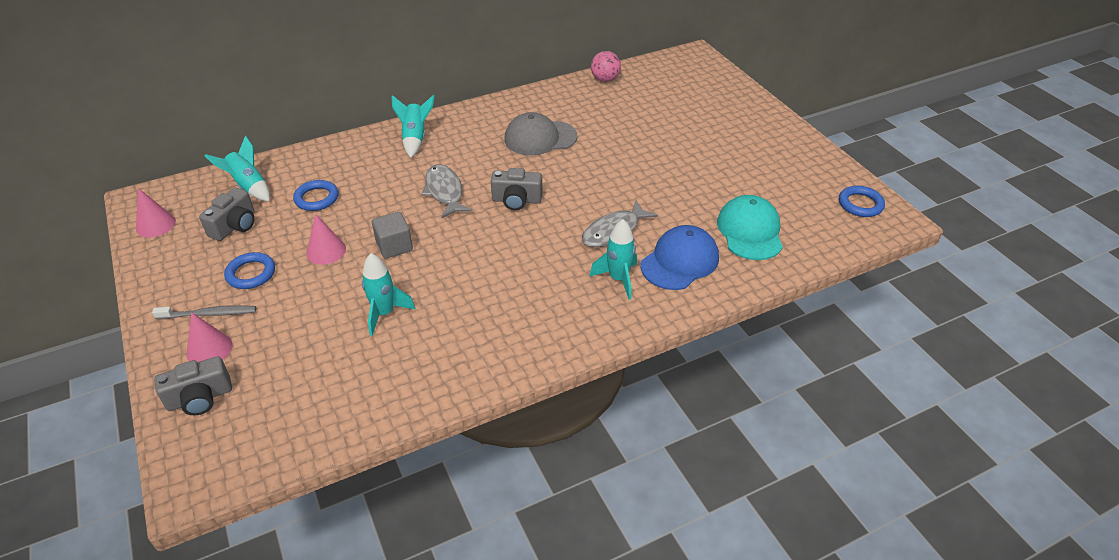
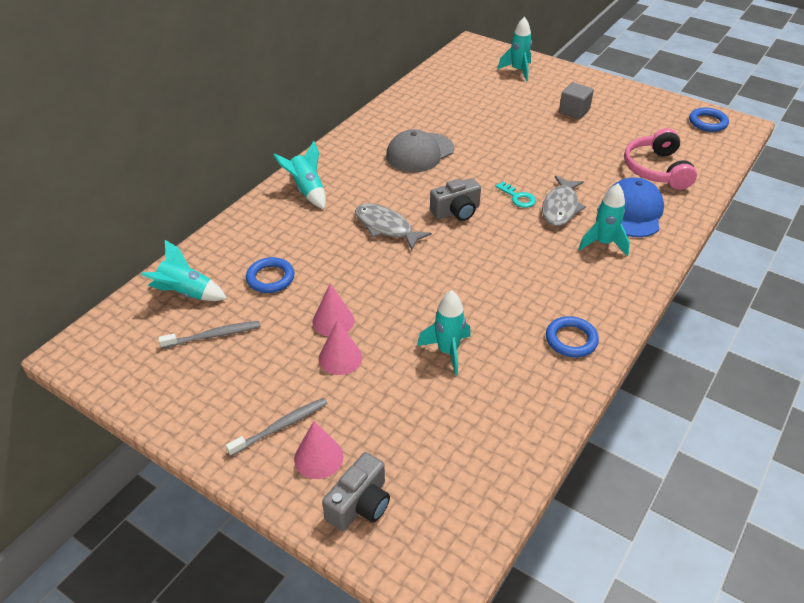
camera: 30 degrees left, 0 degrees up
(155, 225) = (123, 369): pink cone -> pink cone (340, 358)
(235, 226) = (214, 335): grey camera -> grey toothbrush
(251, 273) = (282, 372): blue ring -> blue ring (571, 340)
(394, 246) = (392, 291): grey cube -> grey cube (574, 111)
(584, 208) = (518, 197): none -> turquoise key
(605, 79) = (422, 86): pink ball -> none
(712, 91) = (518, 71): none -> turquoise rocket
(750, 231) = (656, 170): turquoise cap -> pink headphones

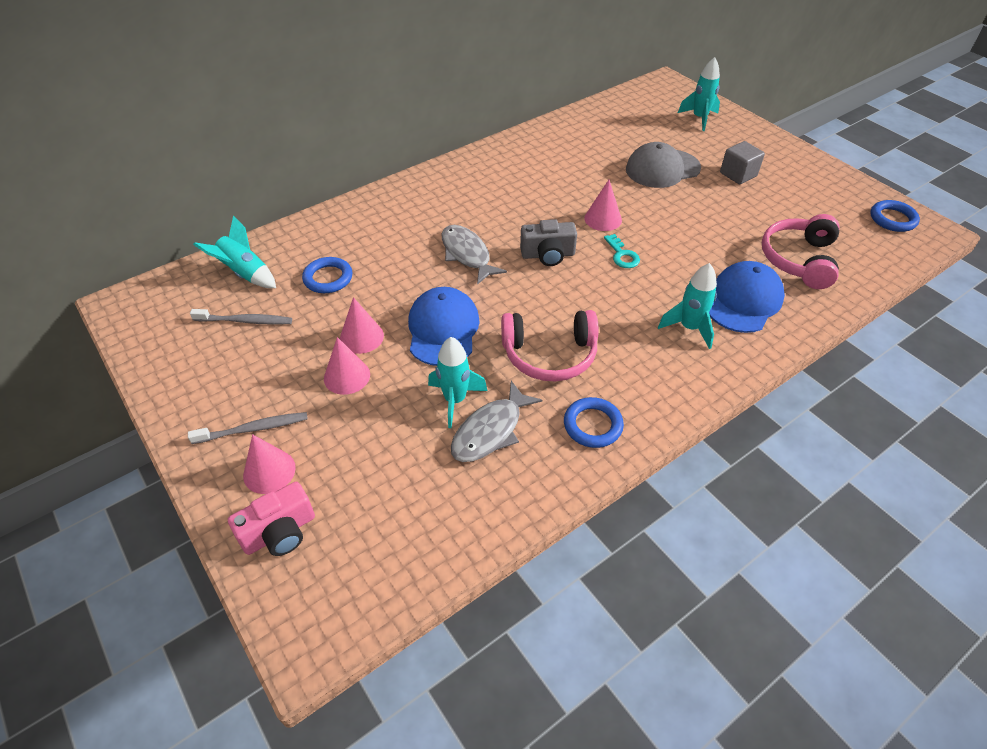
camera: 20 degrees right, 5 degrees up
(307, 191) = (411, 199): turquoise rocket -> none
(360, 504) = (280, 532): grey camera -> pink camera
(402, 296) = (443, 329): none -> blue cap
(419, 153) = (545, 185): grey cap -> grey cap (662, 169)
(485, 171) = (603, 219): none -> pink cone
(505, 293) = (549, 354): none -> pink headphones
(560, 207) = (663, 277): grey fish -> grey fish (490, 431)

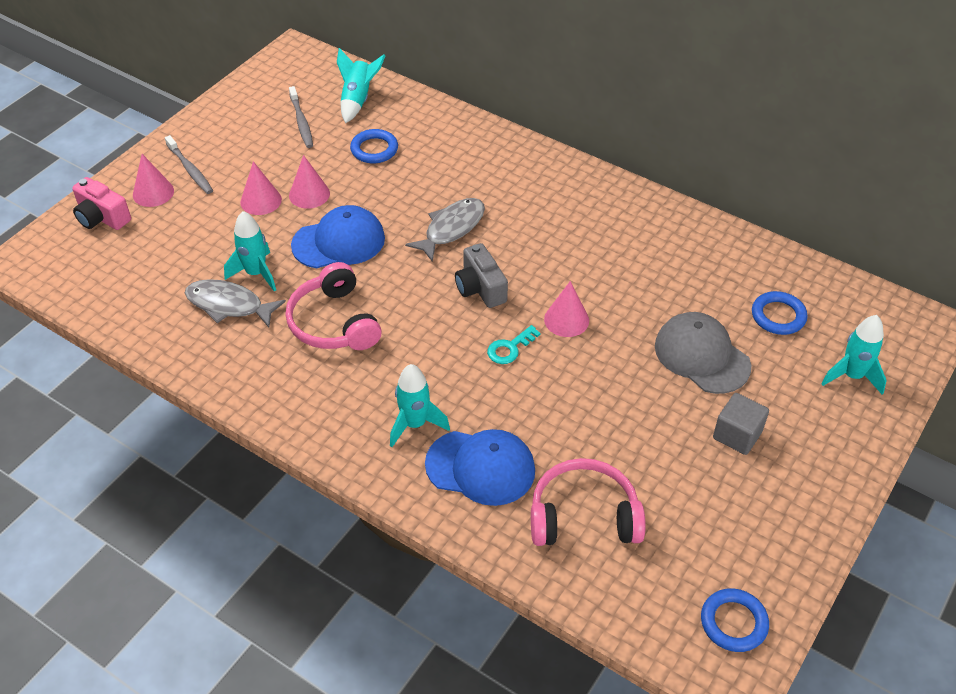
camera: 70 degrees right, 0 degrees up
(592, 425) = (256, 372): blue ring -> blue ring (778, 316)

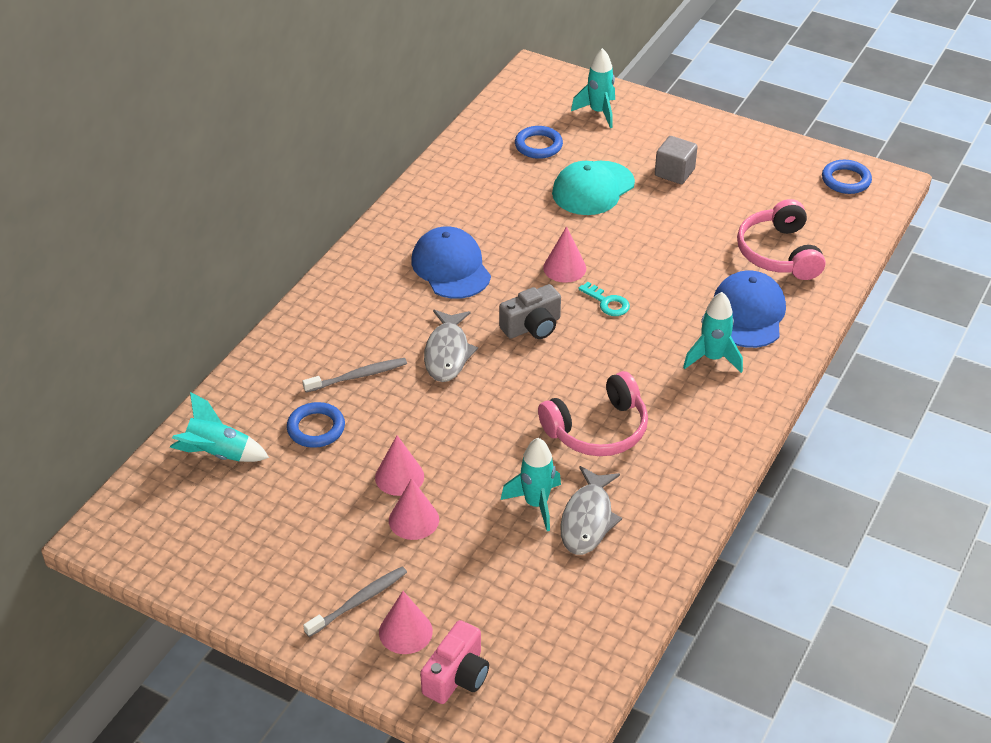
camera: 95 degrees left, 5 degrees down
(301, 122) = (262, 503): grey toothbrush -> grey toothbrush (358, 376)
(339, 242) = (477, 440): blue cap -> blue cap (451, 267)
(451, 228) = (447, 353): grey fish -> grey fish turned 120 degrees counterclockwise
(701, 356) = (593, 188): grey cap -> turquoise cap

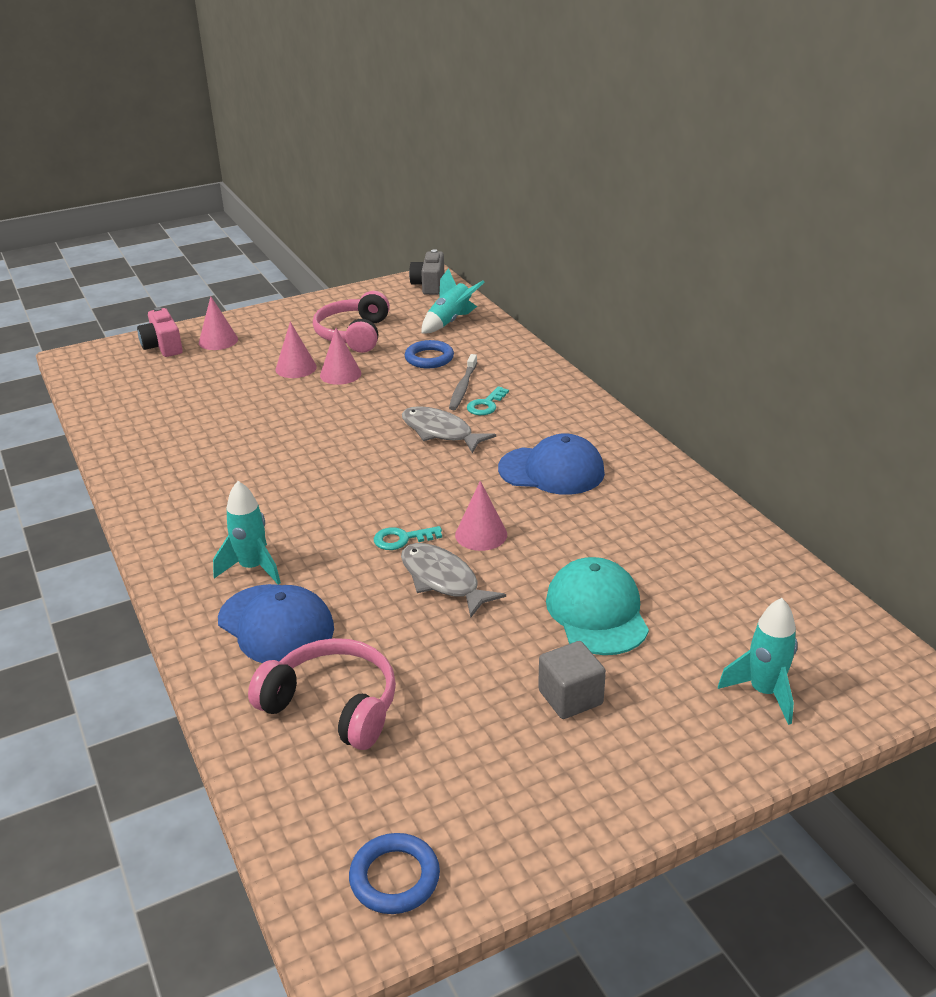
camera: 125 degrees right, 10 degrees down
(359, 601) = (262, 334): grey toothbrush -> none
(378, 347) = (486, 405): none -> turquoise key
(532, 326) = (421, 484): grey camera -> grey camera (429, 285)
(536, 504) = (238, 415): turquoise rocket -> none
(538, 145) = (720, 606): blue ring -> none
(588, 519) = (193, 430): grey fish -> grey fish (443, 580)
(597, 429) = (264, 469): pink headphones -> pink headphones (354, 334)

